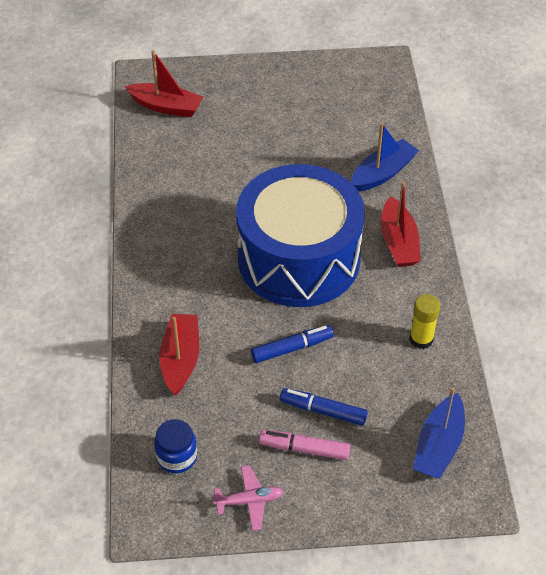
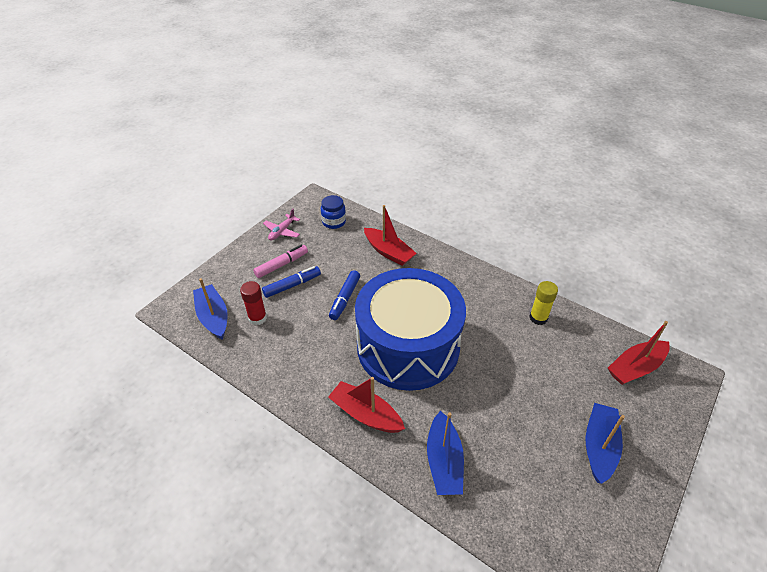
camera: 130 degrees right, 5 degrees down
(273, 100) = (599, 446): none -> blue boat
(396, 403) = (257, 318): none -> red glue stick
(421, 339) = (280, 363): yellow glue stick -> yellow glue stick (538, 318)

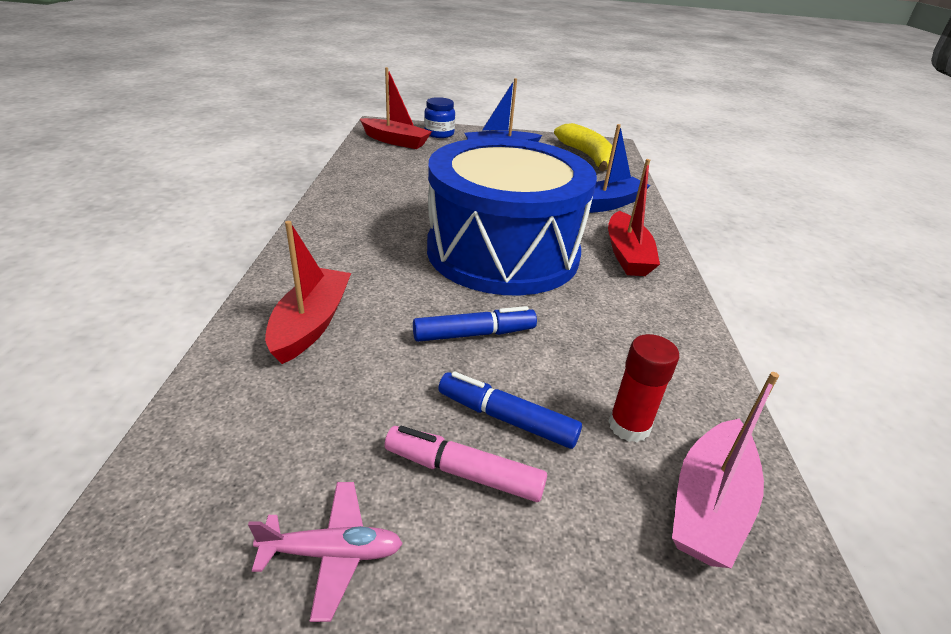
camera: 125 degrees left, 10 degrees down
(213, 317) = (709, 505): blue boat -> pink boat
(334, 222) = (236, 450): blue jar -> blue jar (439, 134)
(538, 318) = (368, 184): yellow glue stick -> none
(562, 530) = (588, 157): none -> yellow banana

